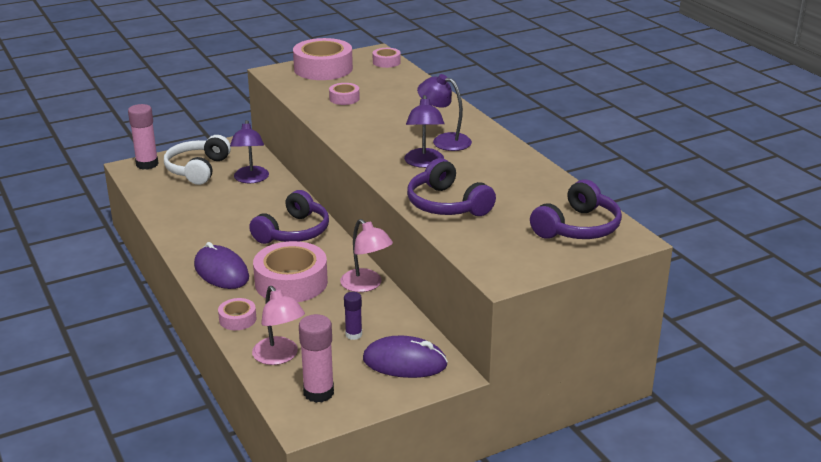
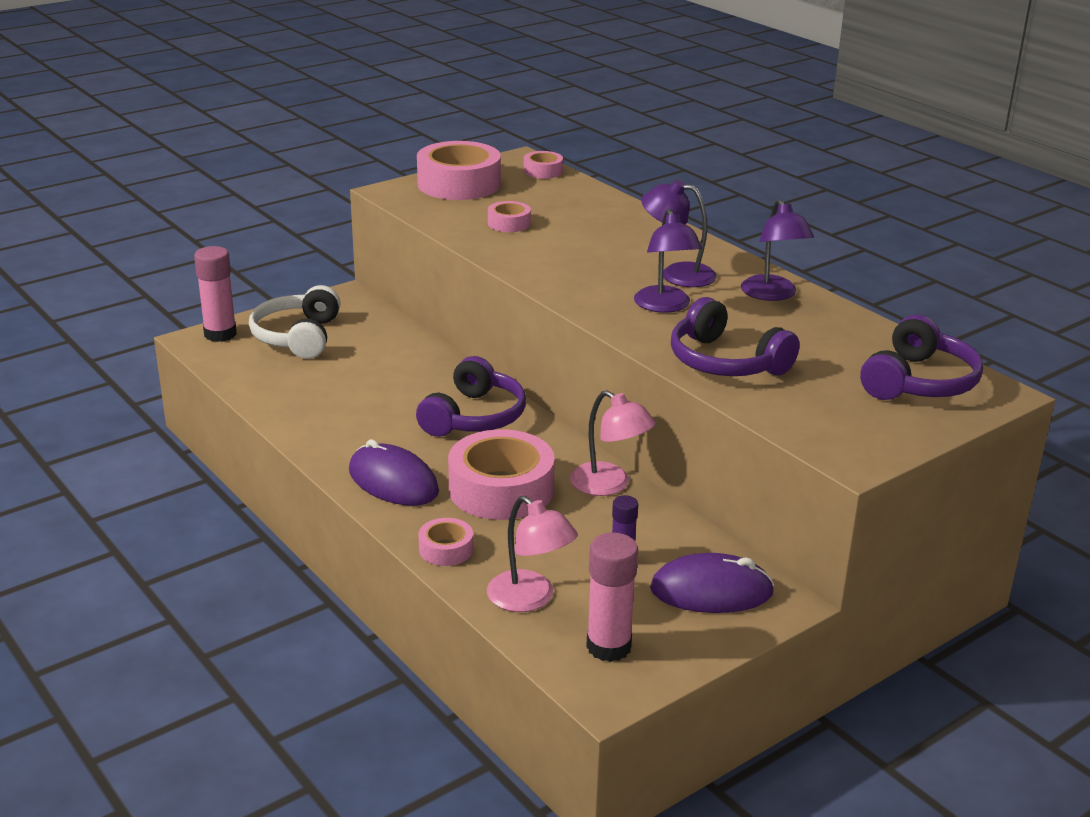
camera: 10 degrees left, 0 degrees up
(251, 179) = (381, 346): purple lamp -> purple lamp (772, 294)

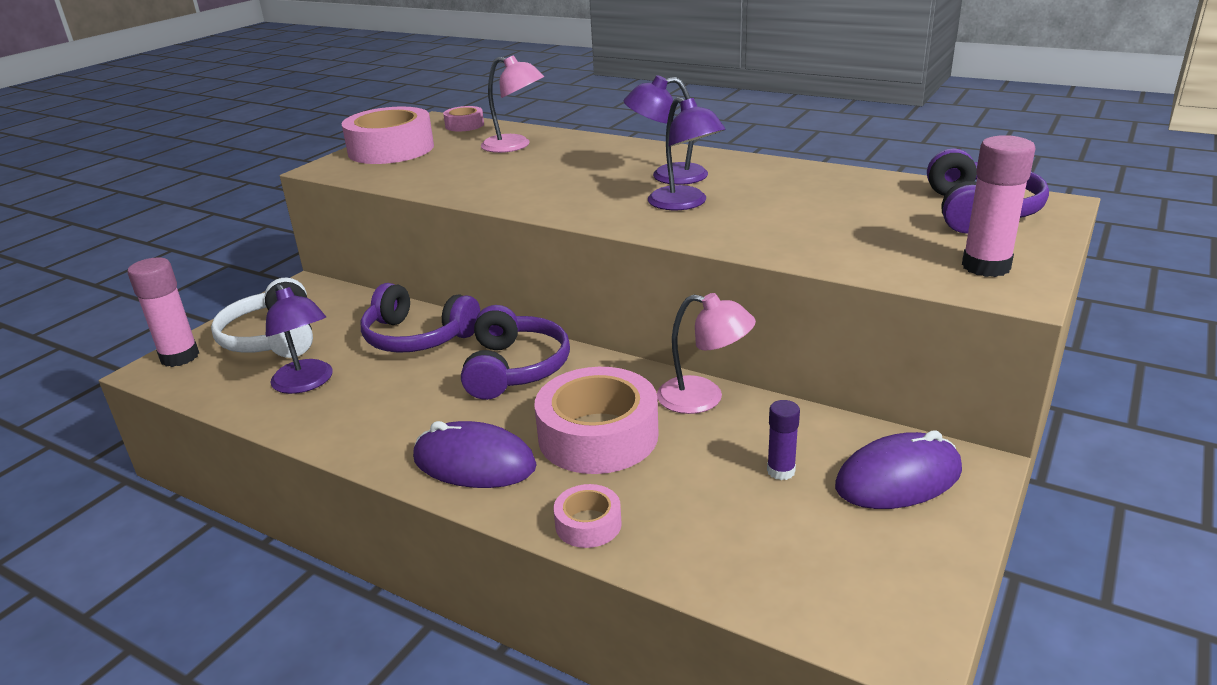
camera: 20 degrees left, 0 degrees up
(509, 223) = (468, 170): pink tape -> none
(530, 599) = (726, 554): pink lamp -> pink lamp (515, 146)
(608, 647) = (857, 583): pink glue stick -> pink glue stick (986, 266)
(725, 362) = (794, 237): purple headphones -> purple headphones (417, 337)
(772, 294) = (770, 173): purple lamp -> purple lamp (306, 383)

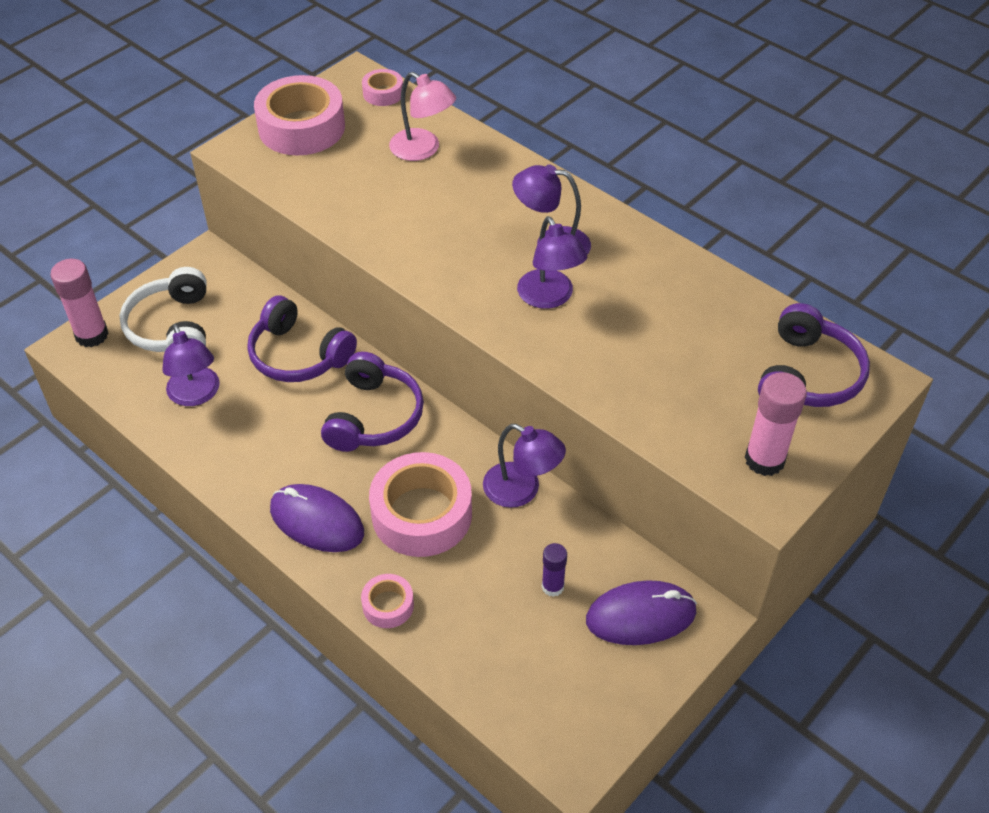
camera: 10 degrees right, 20 degrees up
(703, 398) = (522, 490): pink lamp -> purple lamp

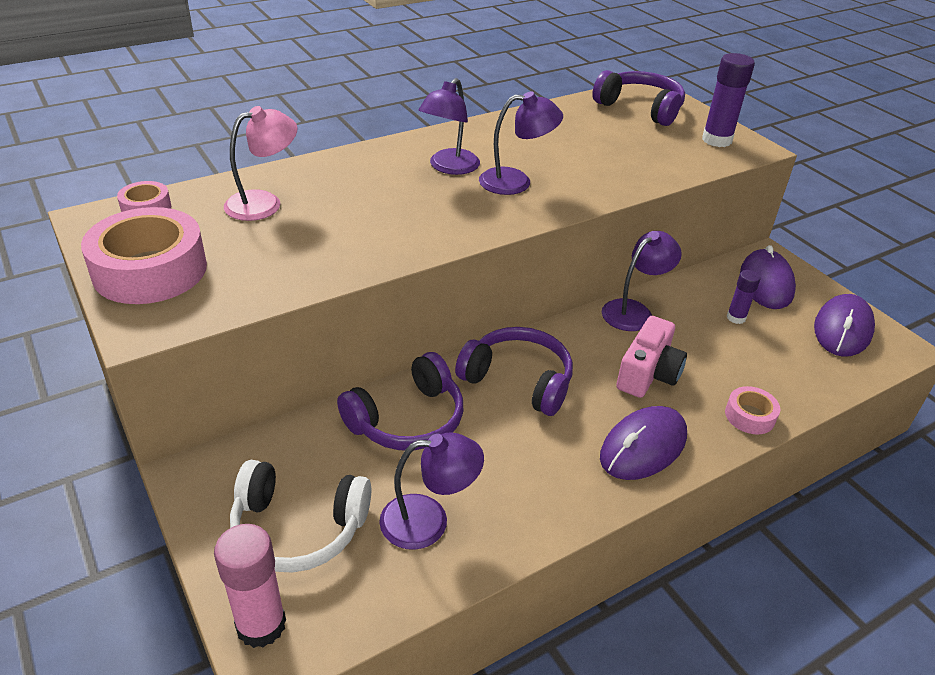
camera: 75 degrees left, 10 degrees down
(422, 514) = (648, 373): pink tape -> pink camera
(579, 700) = (842, 329): none -> purple mouse
(764, 460) = (716, 140): pink glue stick -> purple glue stick

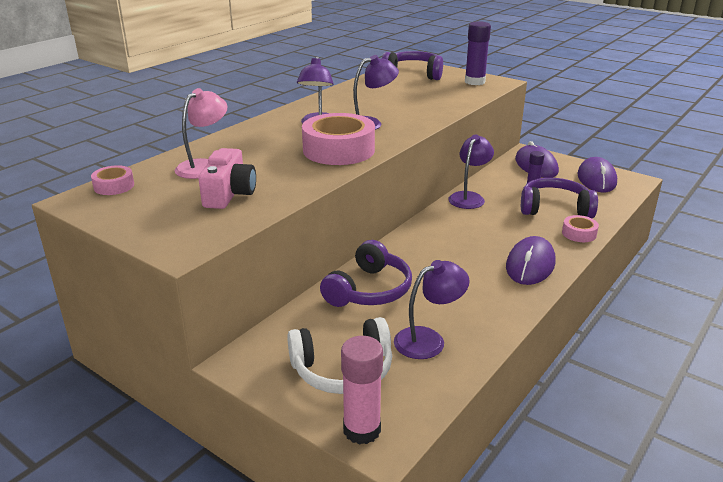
camera: 20 degrees left, 10 degrees down
(150, 270) = (154, 219): pink tape -> pink tape (338, 150)
(518, 380) = (425, 250): purple headphones -> purple headphones (554, 208)
(648, 373) = (503, 227): pink camera -> pink camera (229, 194)

